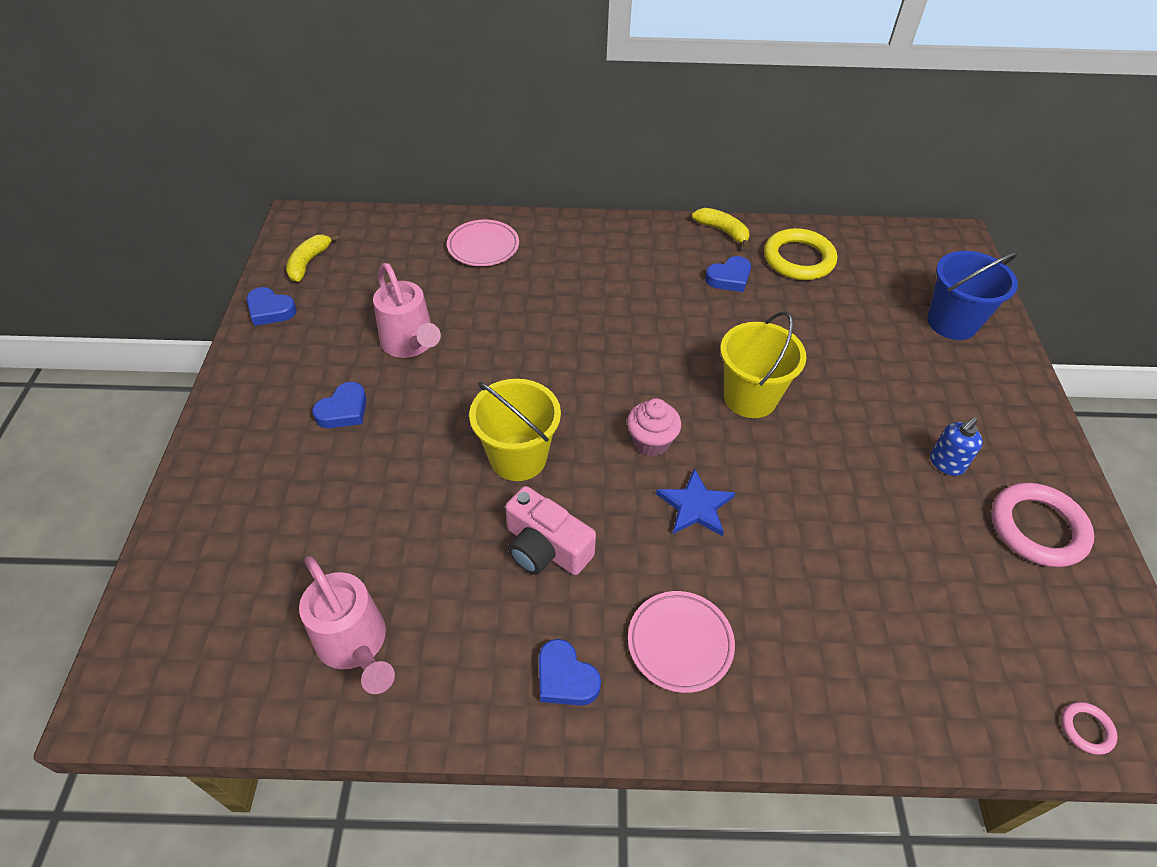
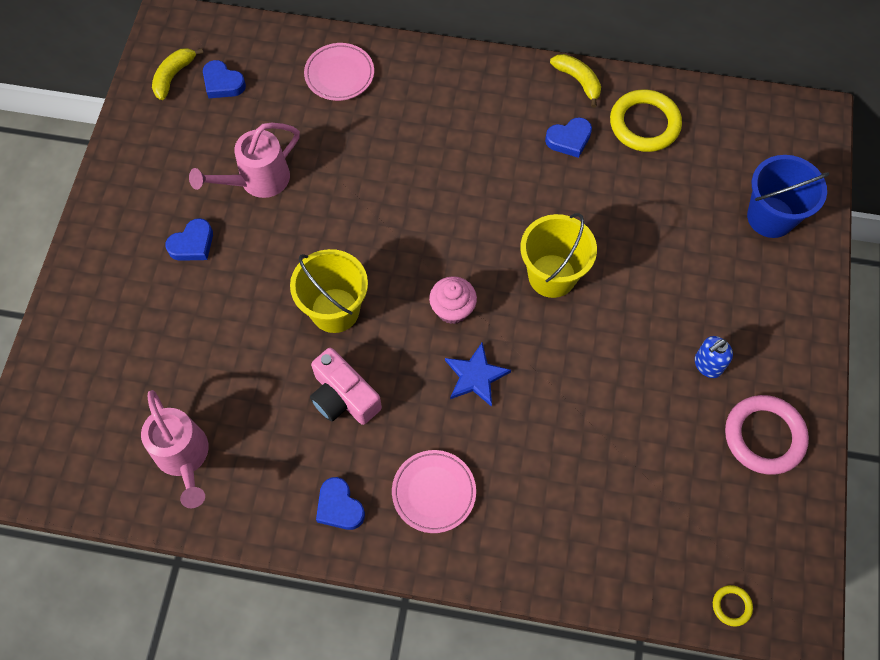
camera: 10 degrees right, 15 degrees up
(270, 310) = (136, 128): blue heart -> blue heart (223, 83)
(410, 344) = (257, 181): pink watering can -> pink watering can turned 75 degrees clockwise
(1086, 729) = (731, 606): pink ring -> yellow ring

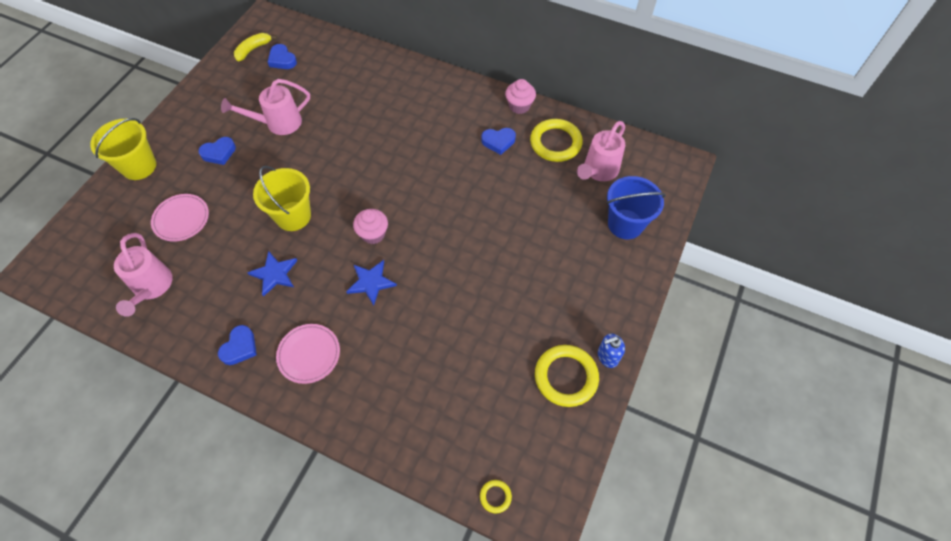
camera: 15 degrees right, 5 degrees down
(339, 74) = (359, 70): pink plate -> pink plate (181, 219)
(339, 507) = (240, 347): blue heart -> blue heart turned 135 degrees counterclockwise
(343, 397) = (274, 274): pink camera -> blue star
(552, 276) = (451, 228): yellow bucket -> yellow bucket (139, 166)
(578, 81) = (519, 106): yellow banana -> pink cupcake
(707, 365) = (541, 315): blue soap dispenser -> blue soap dispenser (607, 356)
(712, 151) = (598, 171): none -> pink watering can
(764, 436) = (566, 377): pink ring -> yellow ring

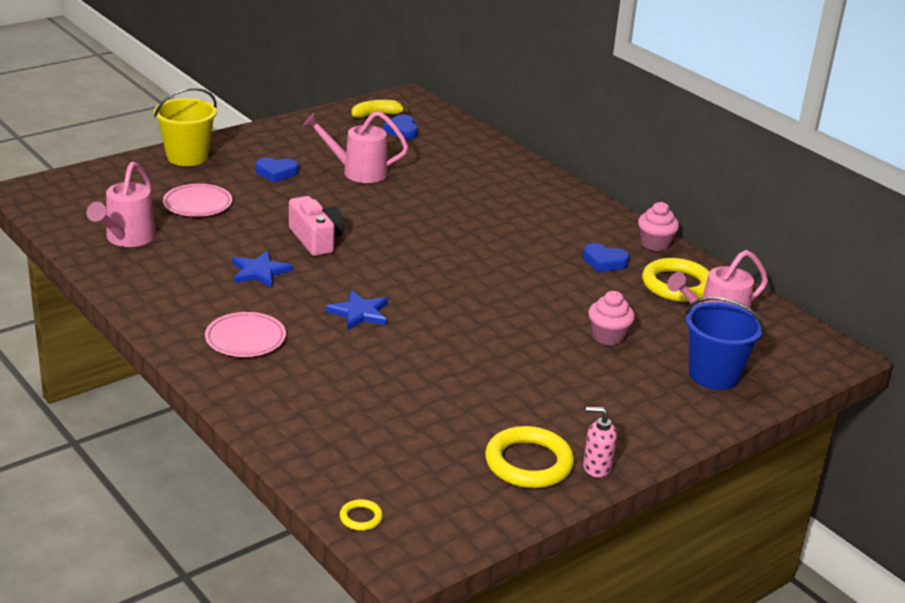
camera: 25 degrees right, 30 degrees down
(240, 347) = (178, 308): blue heart -> none
(293, 216) = (316, 239): yellow bucket -> pink camera
(373, 234) = (393, 280): pink cupcake -> pink cupcake (608, 336)
(607, 356) = (596, 467): blue soap dispenser -> pink soap dispenser

